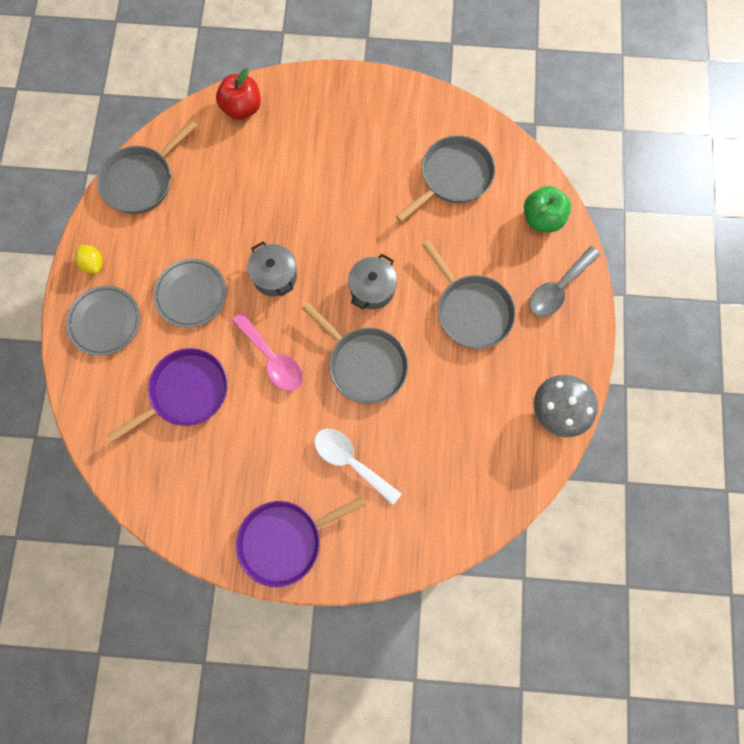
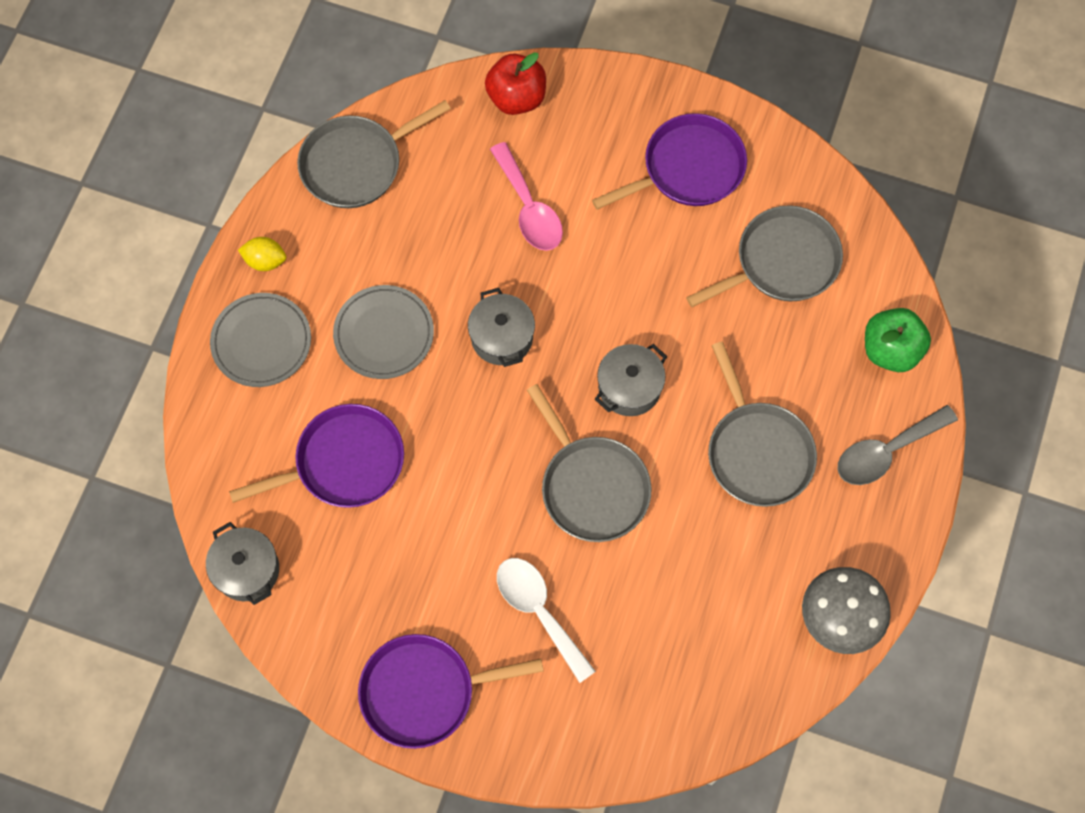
camera: 15 degrees right, 5 degrees down
(93, 264) = (265, 261): yellow lemon -> yellow lemon turned 60 degrees counterclockwise
(135, 487) = (247, 570): none -> grey pot
(272, 359) = (470, 448): pink spoon -> pink spoon (529, 208)
(373, 129) = (688, 168): none -> purple pan

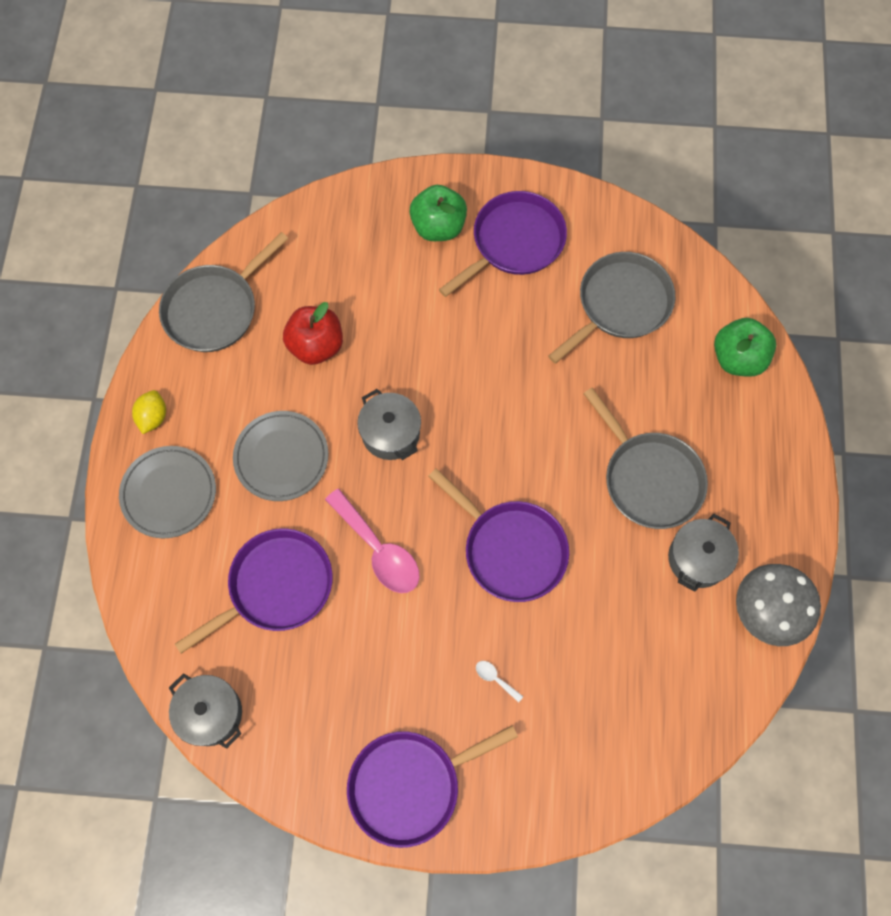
camera: 15 degrees left, 0 degrees up
(265, 261) = (153, 417): yellow lemon -> yellow lemon turned 75 degrees counterclockwise
(516, 98) = (344, 216): red apple -> red apple (316, 346)
(529, 208) = (383, 311): pink spoon -> pink spoon (379, 550)
(538, 611) = (495, 678): white spoon -> white spoon, size x0.41
(592, 487) = (511, 549): grey pan -> purple pan
(612, 133) = (438, 227): none -> green apple
(629, 387) = (518, 450): grey pot -> grey pot (698, 558)
(886, 452) = (762, 450): grey spoon -> none

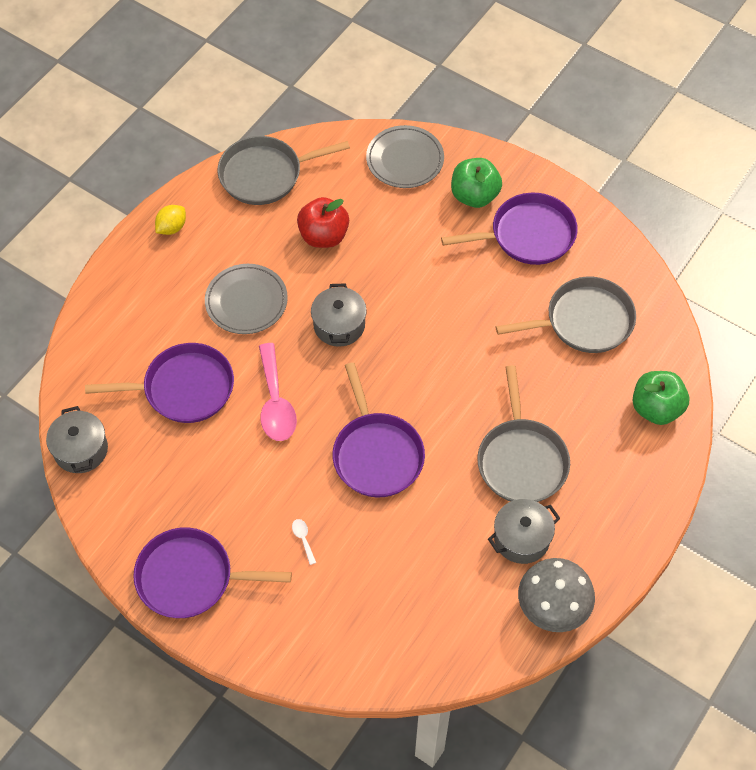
camera: 30 degrees right, 10 degrees down
(169, 493) = (149, 285): grey plate -> grey plate (405, 159)

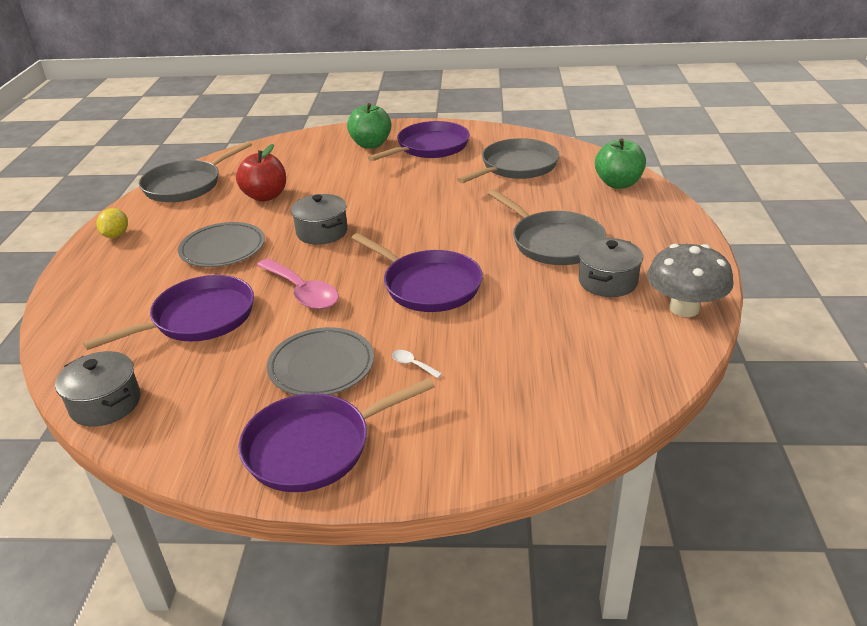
camera: 30 degrees left, 25 degrees down
(405, 159) = (300, 146): grey plate -> grey plate (321, 366)

